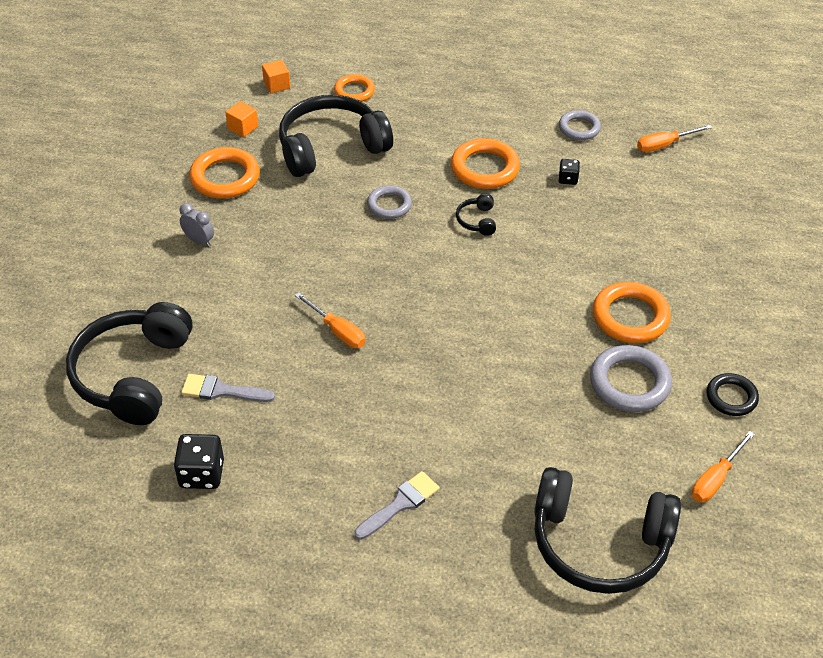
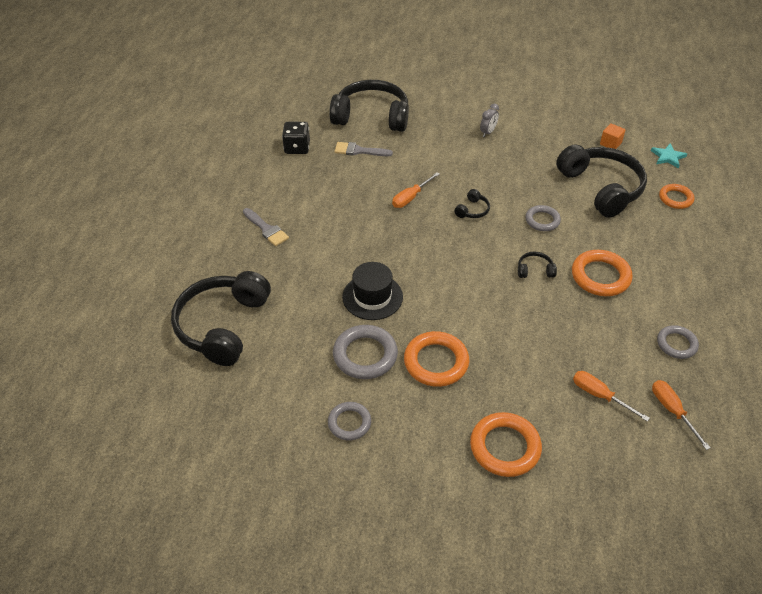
camera: 90 degrees right, 0 degrees up
(221, 391) = (359, 151): grey brush -> grey brush turned 90 degrees counterclockwise
(225, 177) = (553, 139): orange ring -> orange ring (505, 447)
(277, 85) = (668, 157): orange cube -> turquoise star
(367, 268) = (472, 210): none -> black headphones
(532, 375) = (372, 297): none -> black hat
(568, 179) = (601, 331): black dice -> none
(715, 479) = (269, 401): orange screwdriver -> orange screwdriver (600, 396)
(731, 397) = (349, 423): black ring -> grey ring

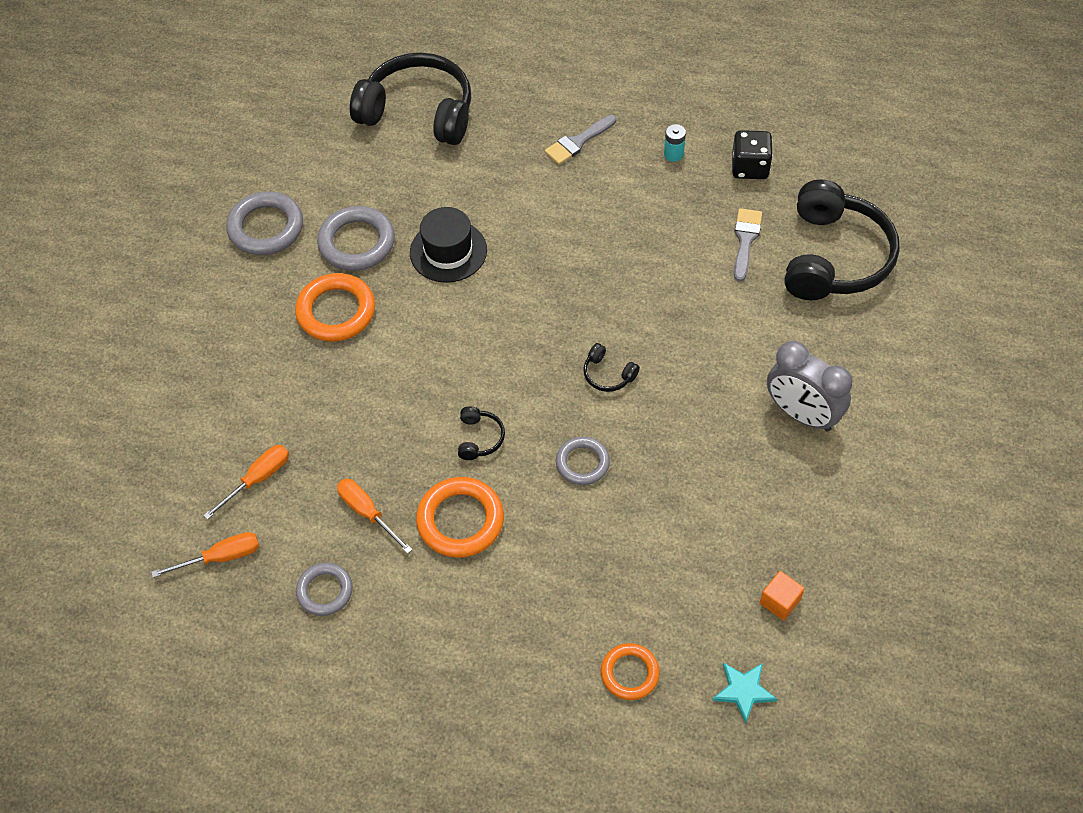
camera: 95 degrees right, 10 degrees up
(282, 181) = (673, 154): none -> turquoise battery
(349, 423) = (266, 227): grey ring -> grey ring, size x1.59
(411, 197) = (637, 300): orange screwdriver -> orange screwdriver (367, 513)
(488, 132) = (801, 414): grey clock -> grey clock, size x1.97
(505, 447) = (206, 369): orange ring -> none
(601, 188) = (657, 562): black headphones -> none

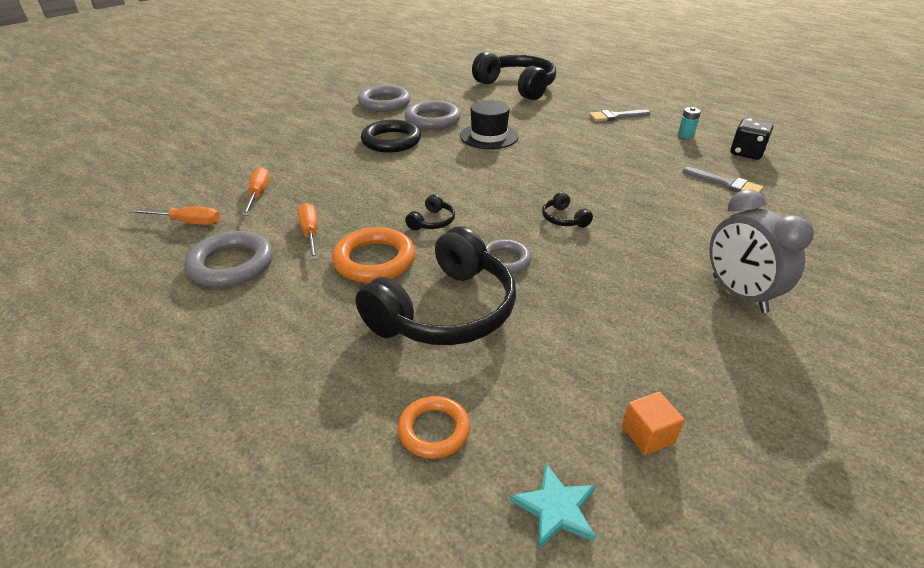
camera: 25 degrees right, 20 degrees down
(258, 479) = (258, 194): orange screwdriver -> orange screwdriver turned 75 degrees counterclockwise
(325, 591) = (231, 264): grey ring -> grey ring, size x1.59
(336, 311) = (391, 141): orange ring -> black ring
(745, 240) = (726, 184): grey brush -> grey brush turned 90 degrees clockwise
(834, 257) = (809, 211): black headphones -> black headphones (445, 311)

